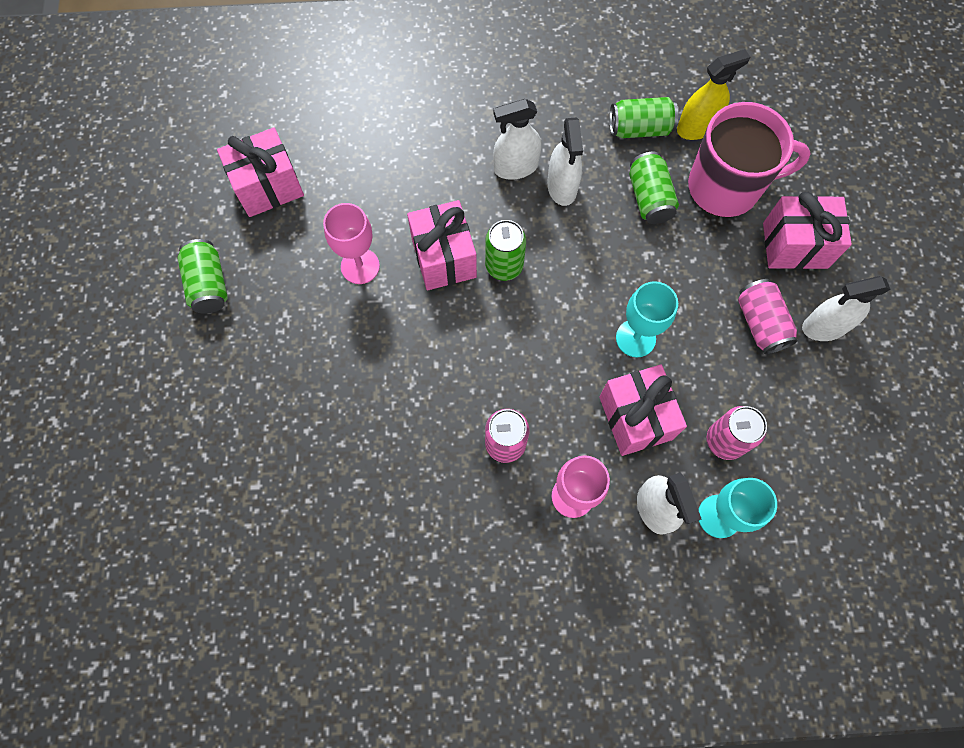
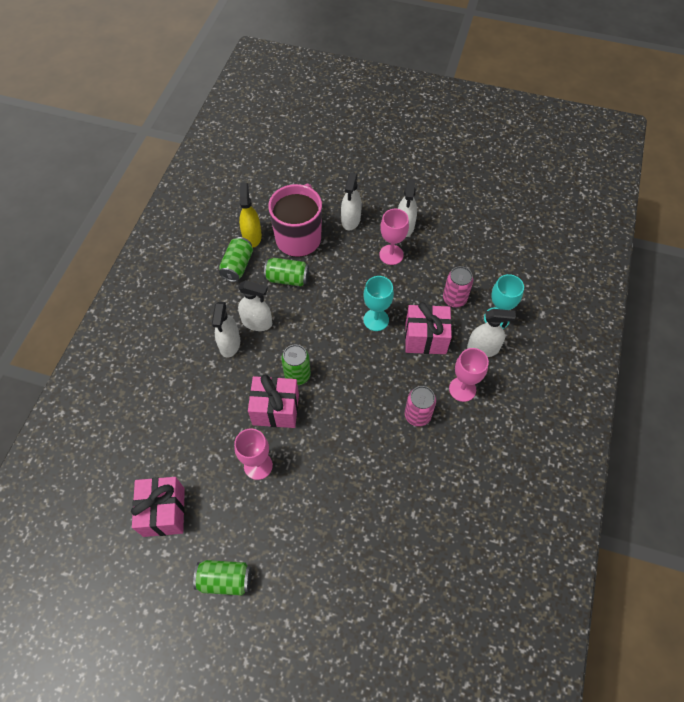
camera: 70 degrees left, 10 degrees down
(760, 323) = (391, 255): pink can -> pink goblet
(795, 245) = (351, 220): pink gift -> white spray bottle

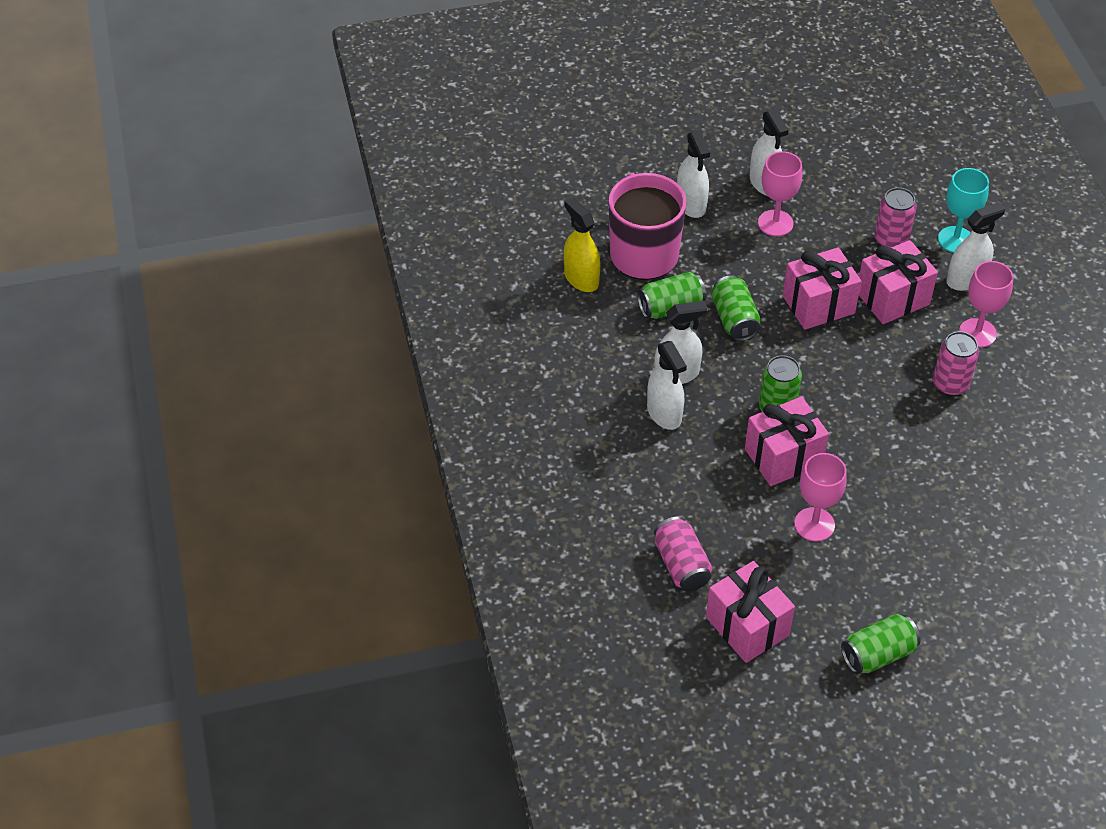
camera: 30 degrees left, 10 degrees down
(160, 448) = (681, 565): none -> pink can
(237, 266) = (593, 321): green can -> green can (734, 319)
(376, 320) = (818, 305): turquoise goblet -> pink gift

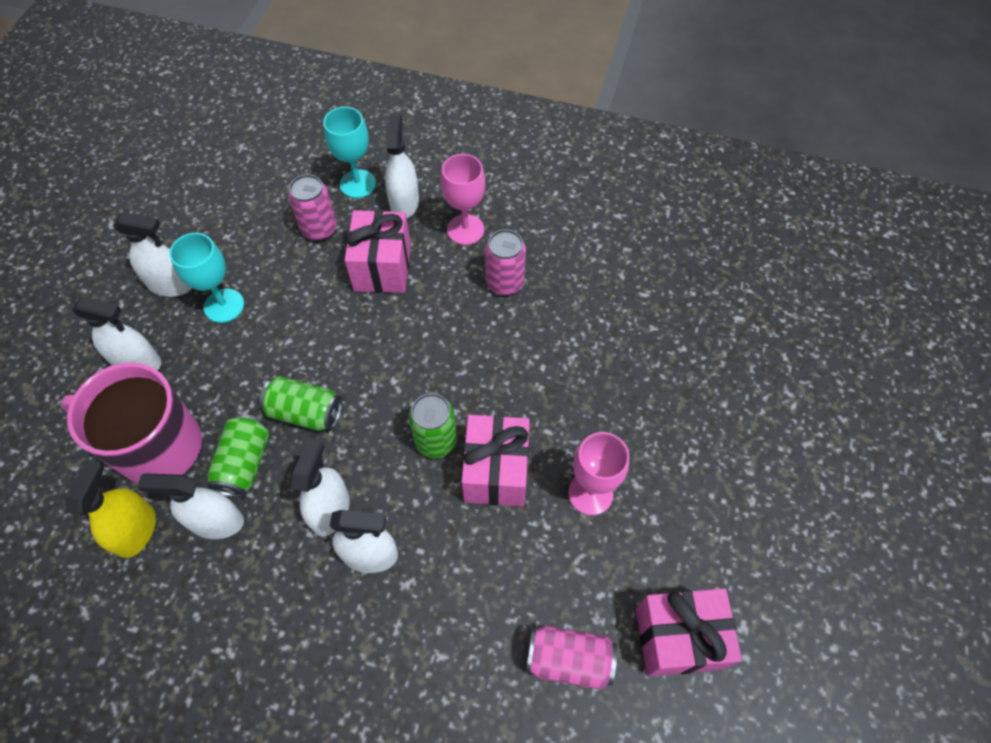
camera: 60 degrees left, 10 degrees up
(581, 278) = (136, 531): yellow spray bottle -> yellow spray bottle turned 105 degrees clockwise
(619, 316) = (216, 522): none -> white spray bottle
(775, 223) = (224, 305): pink goblet -> turquoise goblet
(818, 305) = (344, 329): pink gift -> none
(878, 654) = (767, 530): green can -> none

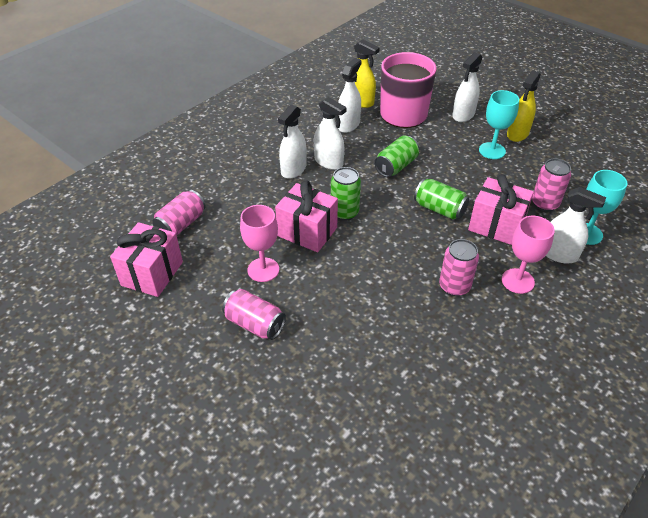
camera: 115 degrees right, 15 degrees down
(171, 285) = (517, 134): white spray bottle -> yellow spray bottle
(245, 463) = (376, 139): green can -> green can (439, 209)
(675, 459) = (255, 324): none -> pink can

